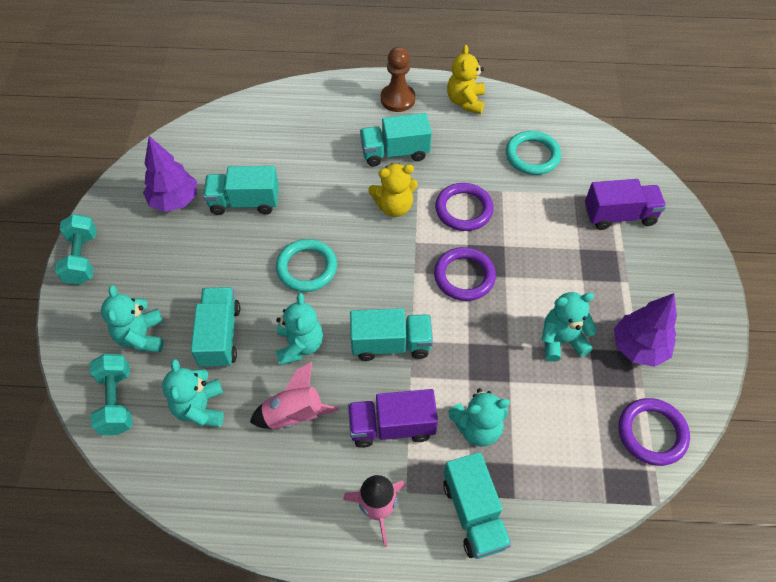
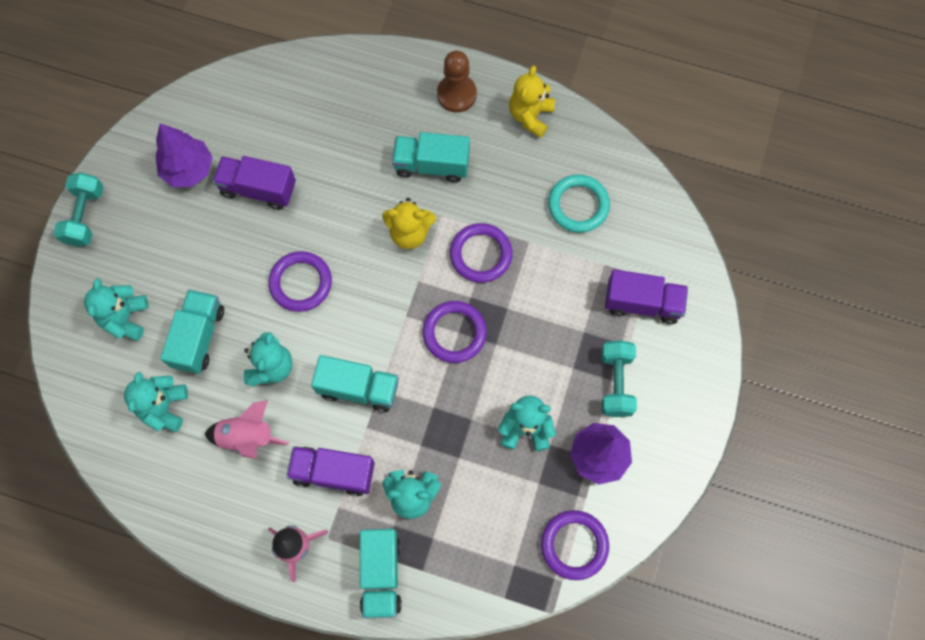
camera: 15 degrees right, 15 degrees up
(117, 401) = (90, 380): turquoise dumbbell -> turquoise dumbbell (615, 383)
(245, 202) = (258, 189): turquoise truck -> purple truck
(307, 268) = (301, 283): turquoise ring -> purple ring

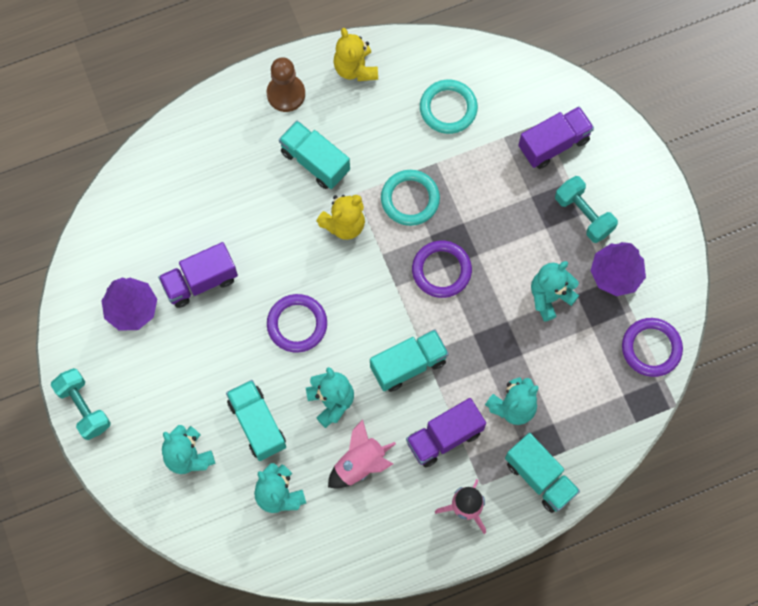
camera: 40 degrees left, 0 degrees up
(431, 165) = (315, 161): turquoise truck -> turquoise truck turned 75 degrees clockwise
(481, 254) = (410, 199): purple ring -> turquoise ring

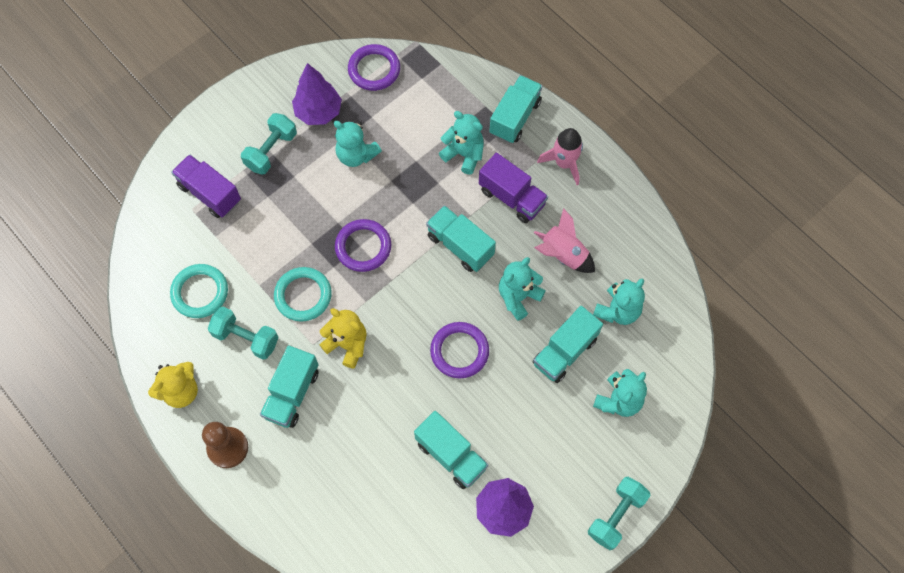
camera: 110 degrees left, 5 degrees down
(200, 281) = (451, 455): purple truck -> turquoise truck
(385, 137) = (246, 338): none -> turquoise dumbbell

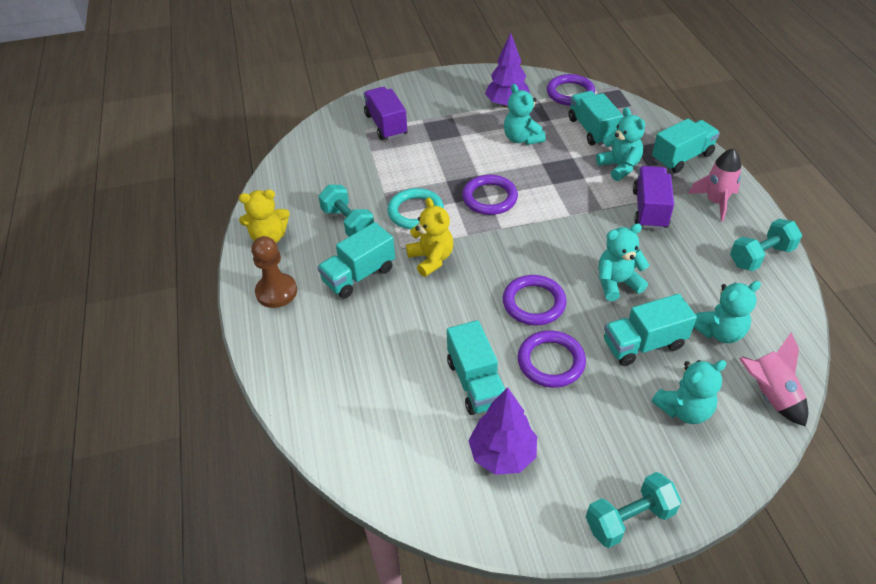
camera: 30 degrees right, 20 degrees down
(200, 292) = (333, 181): turquoise ring -> none
(271, 151) = (452, 115): turquoise dumbbell -> turquoise dumbbell (760, 256)
(460, 245) = (580, 226): turquoise truck -> turquoise truck (592, 130)
(500, 405) = (551, 362): none -> purple ring
(512, 197) = (649, 209): purple truck -> purple truck turned 150 degrees counterclockwise
(563, 255) = (680, 267): pink rocket -> pink rocket (769, 394)

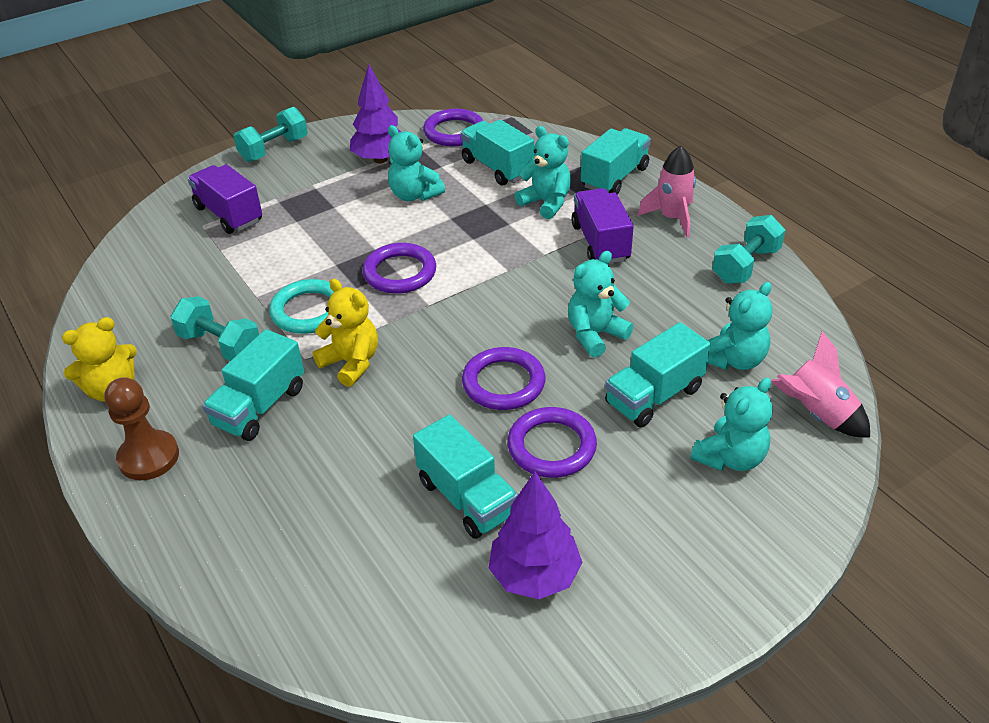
camera: 20 degrees left, 5 degrees down
(629, 519) = (718, 604): turquoise dumbbell -> turquoise dumbbell (274, 149)

